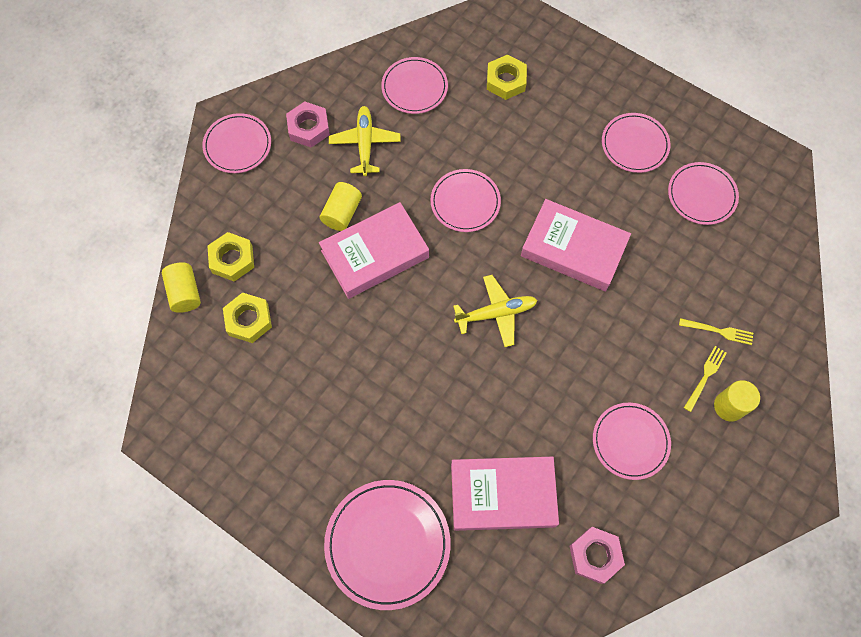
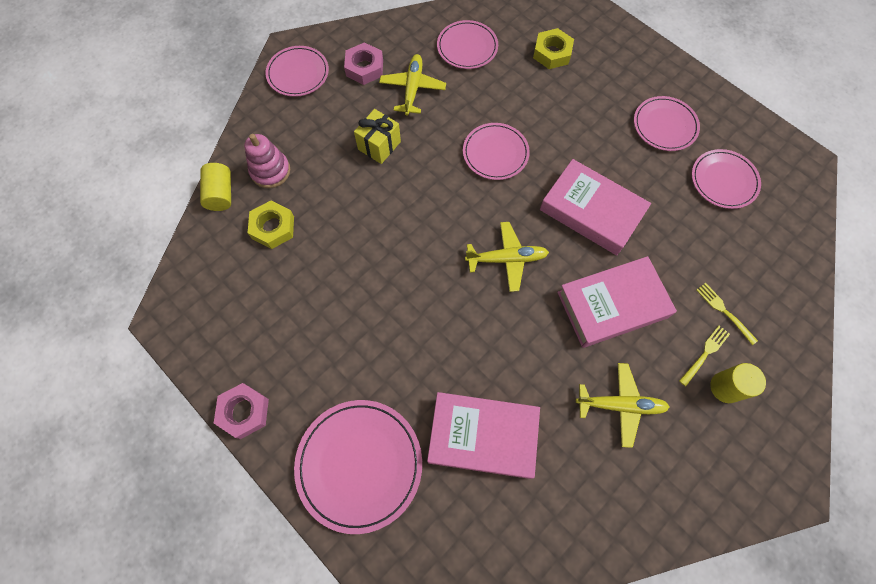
camera: 10 degrees right, 0 degrees up
(232, 259) = (270, 171): yellow nut -> pink stacking toy
(342, 213) = (379, 145): yellow cylinder -> yellow gift
(375, 254) = (402, 186): pink book -> pink book (612, 305)
(595, 555) = (566, 515): pink nut -> pink nut (244, 412)
(630, 441) = (620, 405): pink plate -> yellow plane
(718, 331) = (724, 311): yellow fork -> yellow fork turned 150 degrees counterclockwise

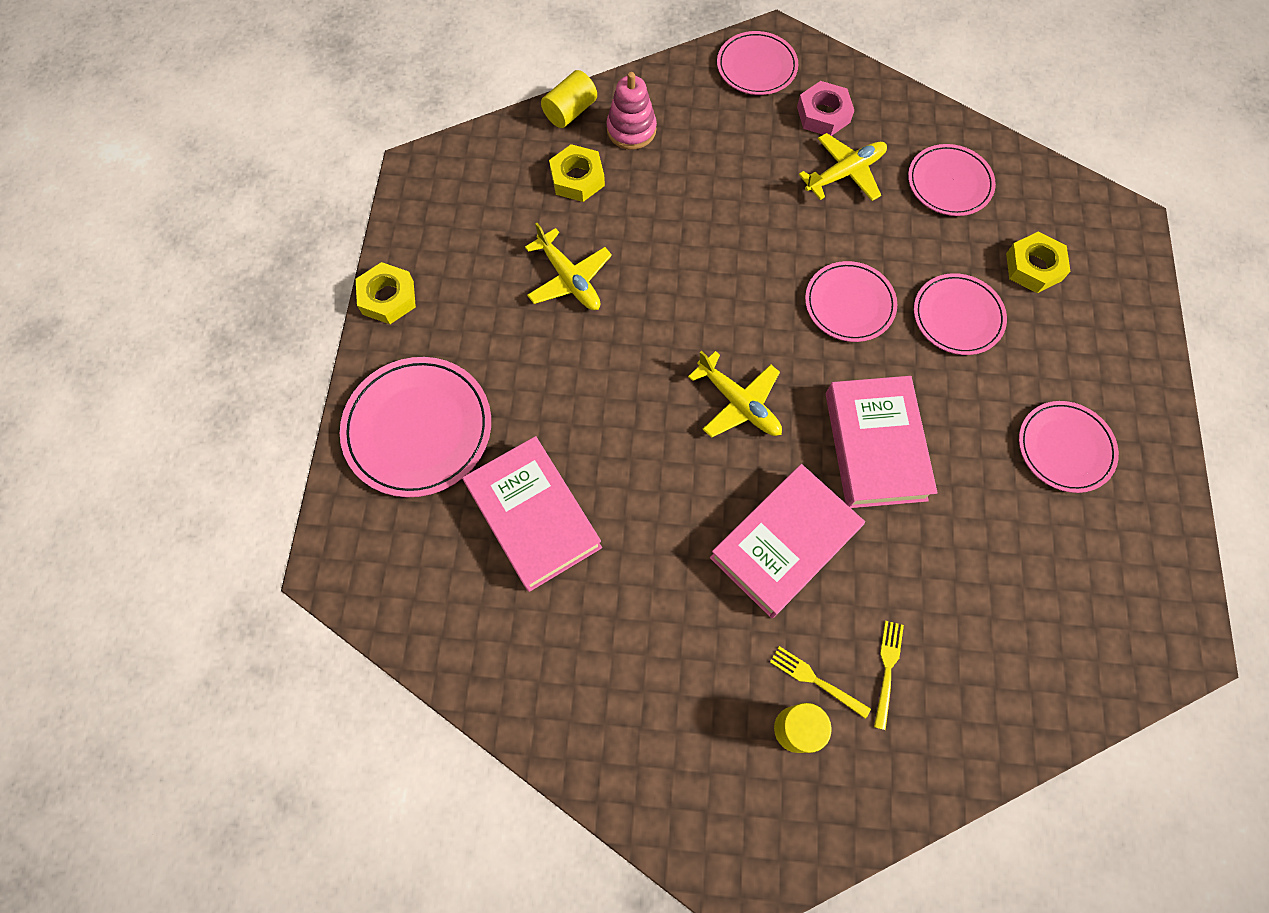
camera: 50 degrees right, 0 degrees up
(244, 412) = (388, 297): pink nut -> yellow nut
(379, 145) = (750, 195): yellow gift -> none
(612, 305) = (784, 543): pink book -> pink book turned 75 degrees counterclockwise
(620, 405) = (678, 628): yellow plane -> yellow plane (569, 278)
(705, 353) = (816, 680): yellow fork -> yellow fork turned 150 degrees counterclockwise
(723, 180) = (1058, 561): pink plate -> pink plate (957, 316)

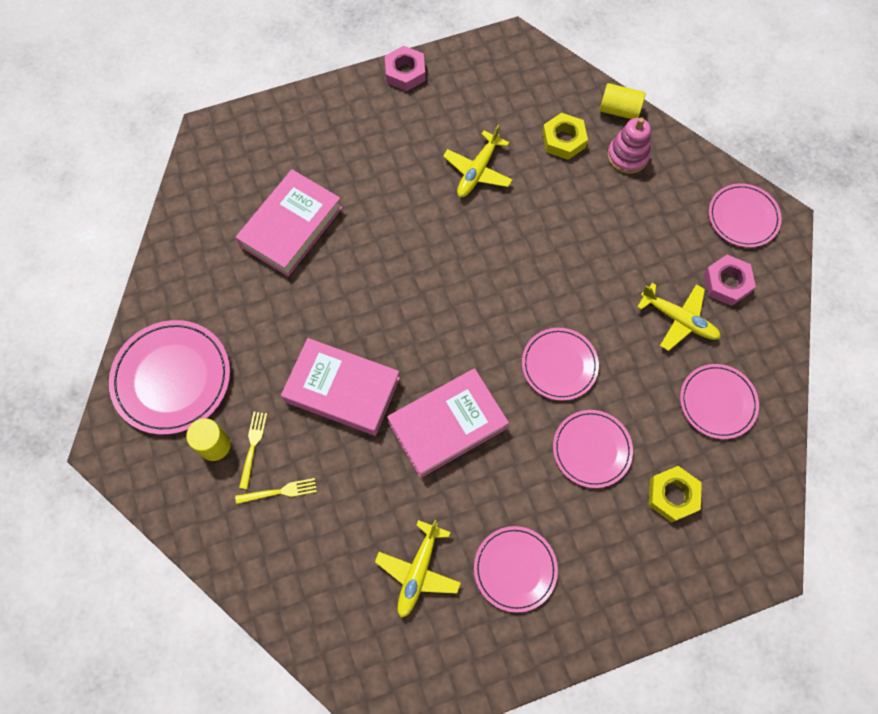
camera: 65 degrees right, 0 degrees up
(388, 297) = (405, 72): yellow nut -> pink nut
(418, 428) = (321, 134): pink plate -> pink plate (172, 378)
(738, 403) = (436, 319): yellow plane -> yellow plane (418, 571)

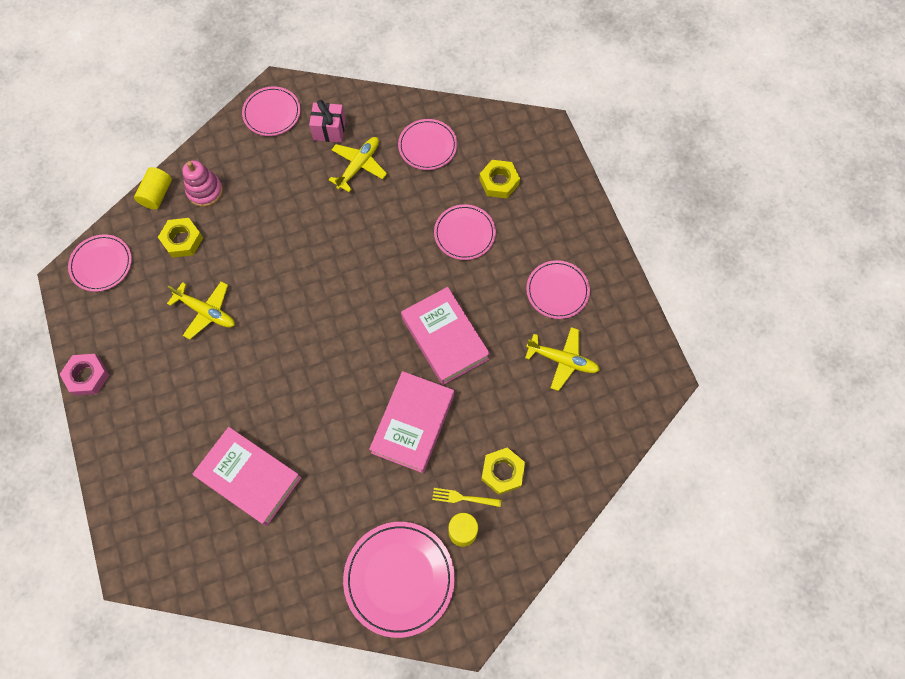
camera: 90 degrees left, 0 degrees up
(279, 491) = (502, 472): yellow fork -> yellow nut
(559, 365) = (395, 253): pink plate -> pink plate (101, 264)
(727, 283) = (329, 130): pink nut -> pink gift

